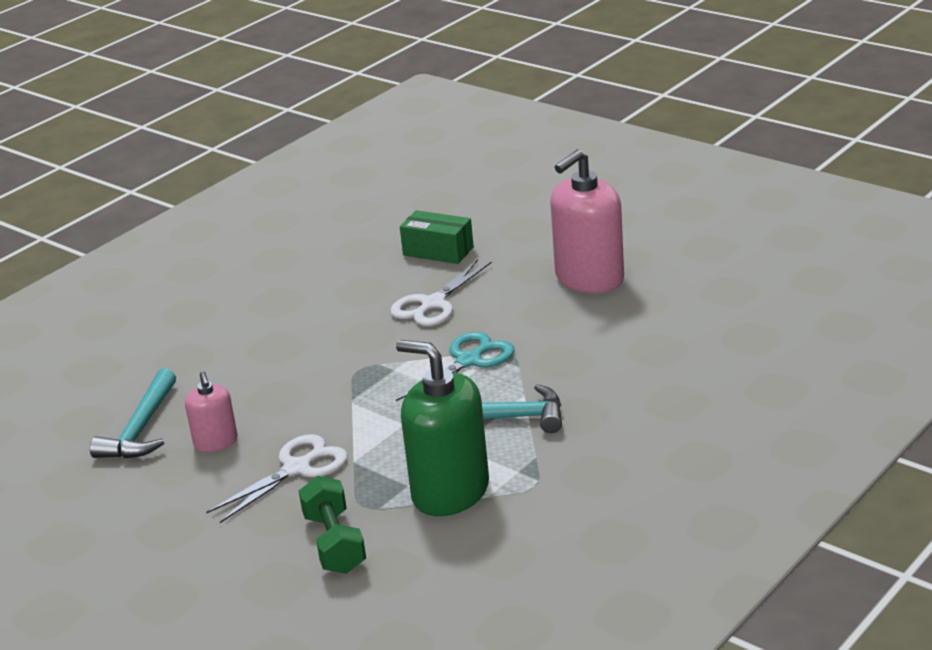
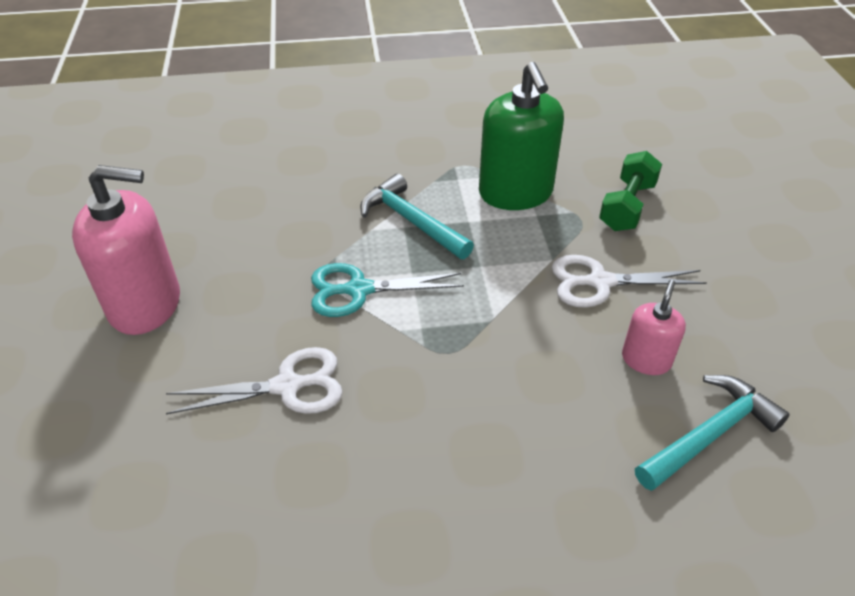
camera: 140 degrees left, 15 degrees up
(438, 251) = (166, 472): green box -> none

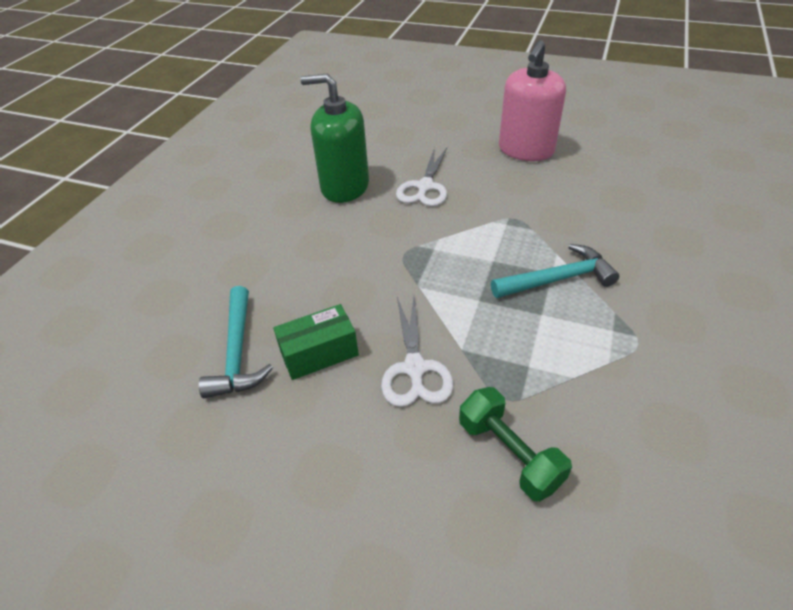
camera: 120 degrees right, 0 degrees up
(358, 290) = (489, 231): turquoise scissors -> none
(515, 193) = (572, 365): green soap dispenser -> green soap dispenser (345, 187)
(600, 282) = (414, 368): white scissors -> white scissors turned 150 degrees clockwise
(646, 360) = (319, 353): pink soap dispenser -> green box

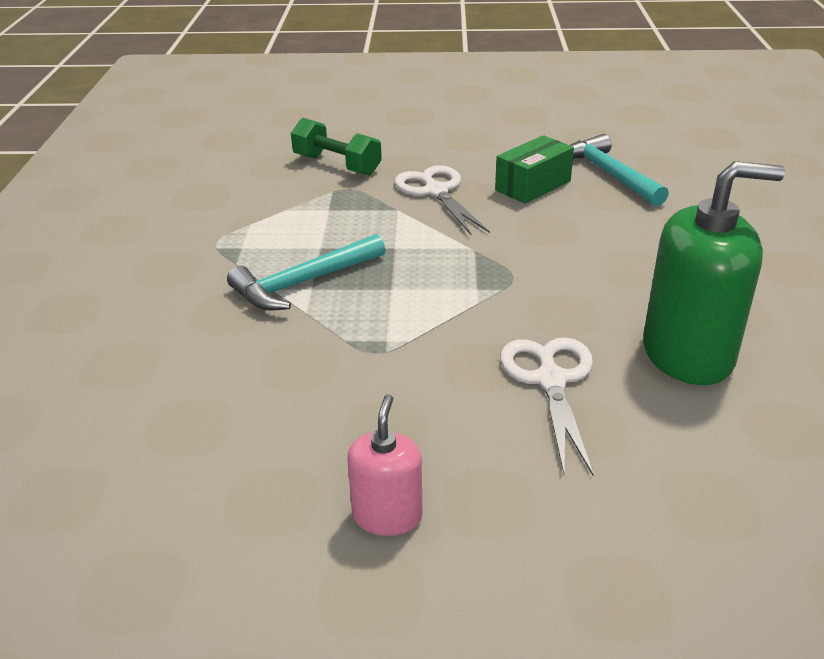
camera: 160 degrees right, 10 degrees down
(526, 150) = (387, 515): pink soap dispenser -> pink soap dispenser, size x0.53

